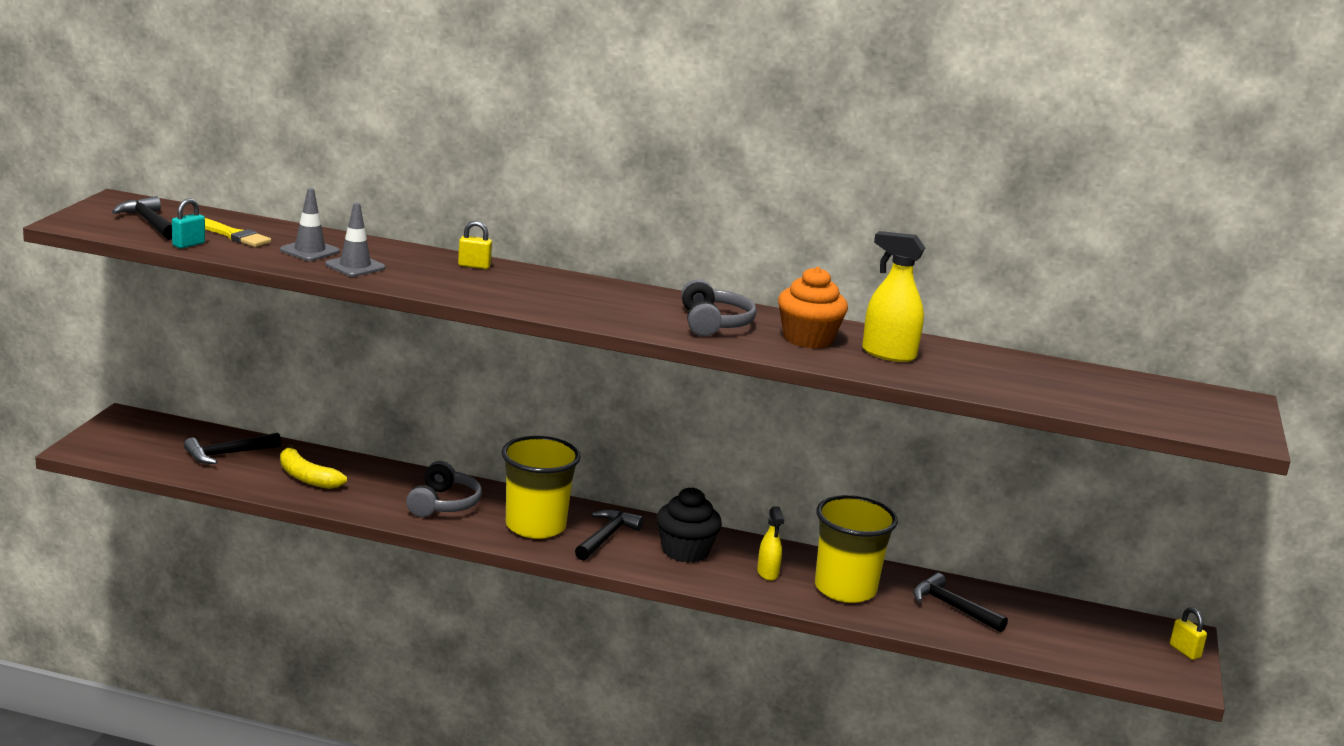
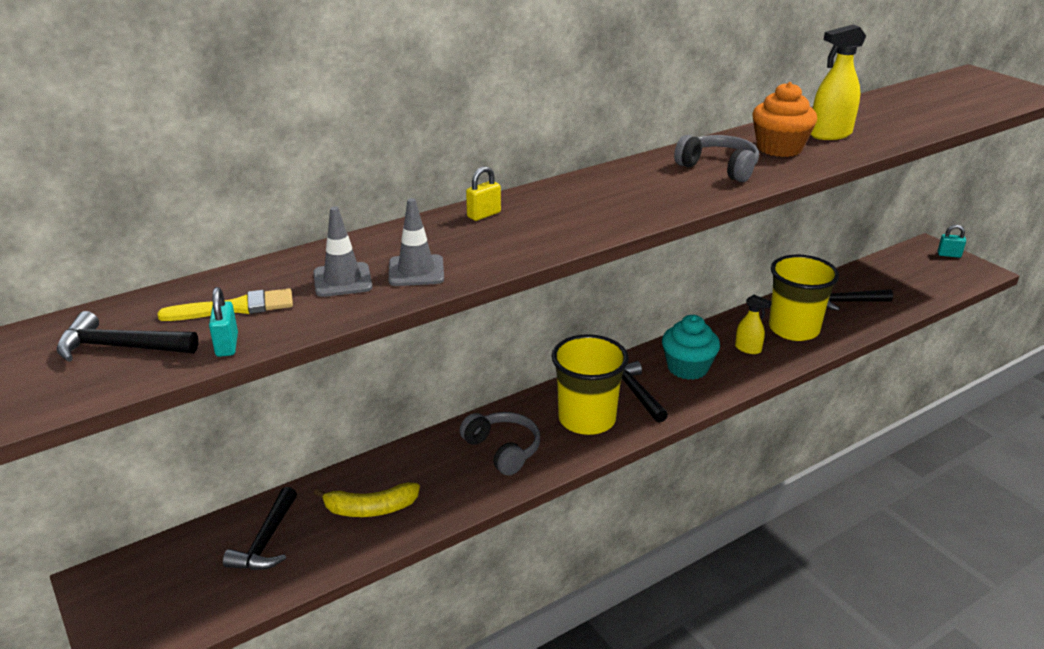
camera: 45 degrees left, 10 degrees up
(685, 551) = (687, 368): black cupcake -> turquoise cupcake
(1184, 651) = (949, 255): yellow padlock -> turquoise padlock

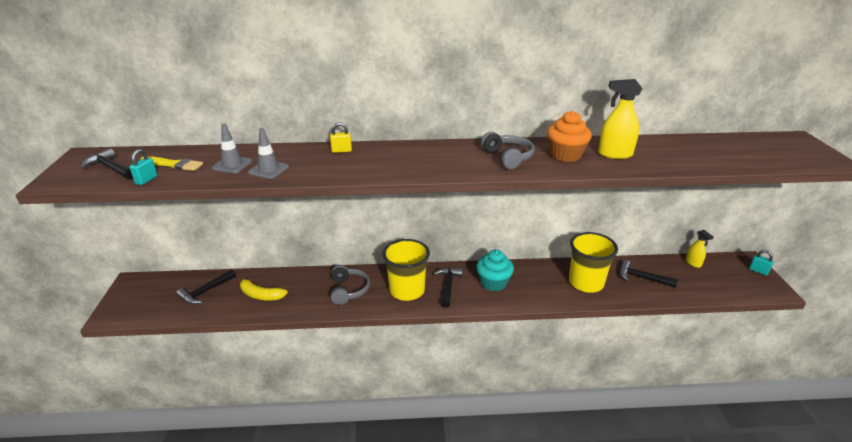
camera: 30 degrees right, 0 degrees up
(748, 349) = (543, 284): yellow spray bottle -> yellow spray bottle (693, 263)

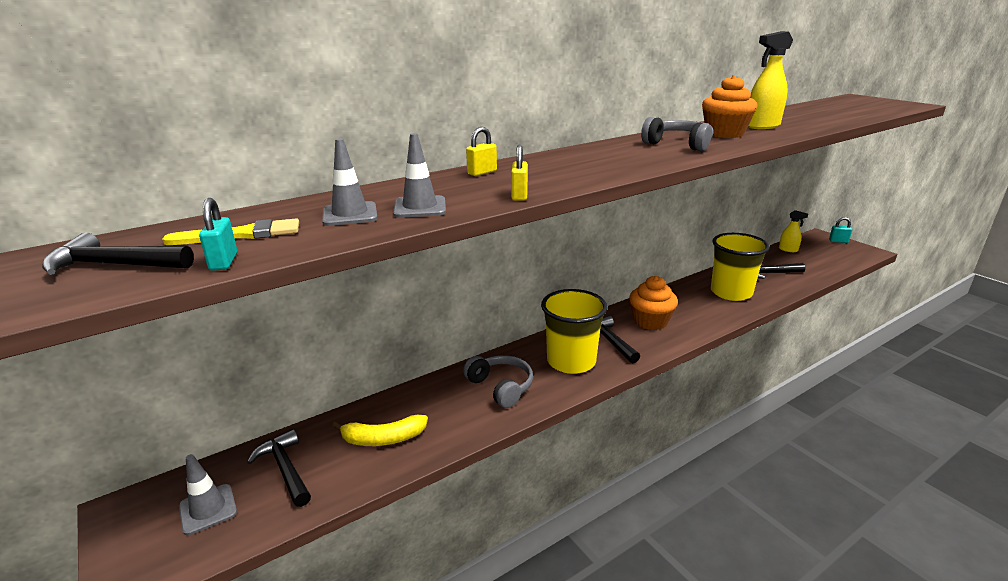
camera: 30 degrees left, 5 degrees down
(160, 297) = (208, 509): none -> grey traffic cone
(205, 291) = (285, 469): black hammer -> black hammer turned 135 degrees clockwise
(329, 176) = (519, 196): none -> yellow padlock
(493, 283) = (650, 321): turquoise cupcake -> orange cupcake

